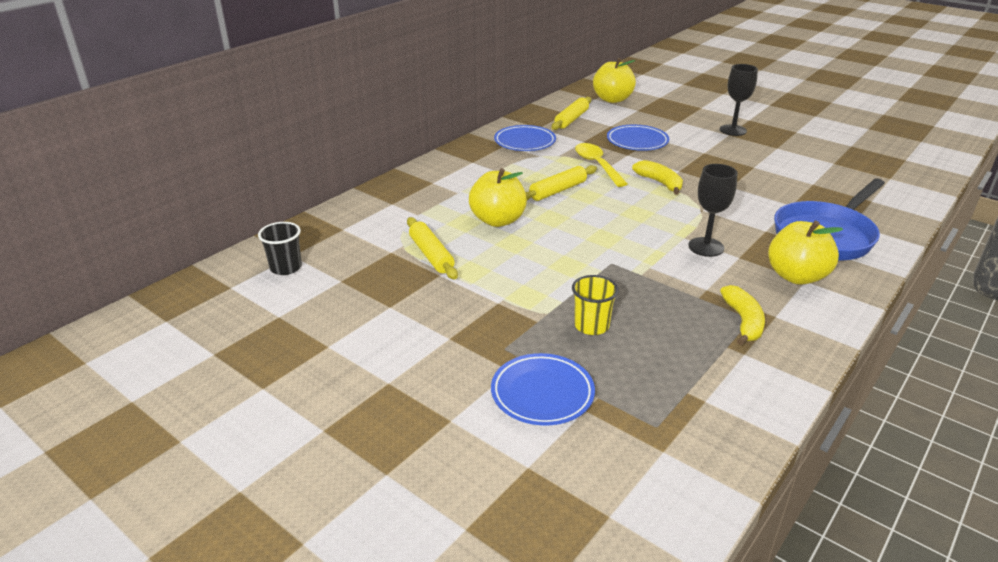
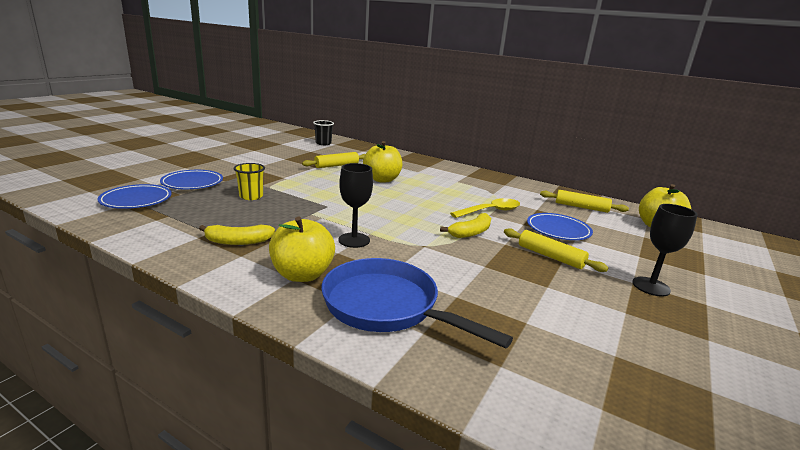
camera: 80 degrees right, 10 degrees down
(525, 142) = (515, 190): blue plate -> blue plate (136, 200)
(558, 190) = (434, 196): yellow rolling pin -> yellow rolling pin (550, 256)

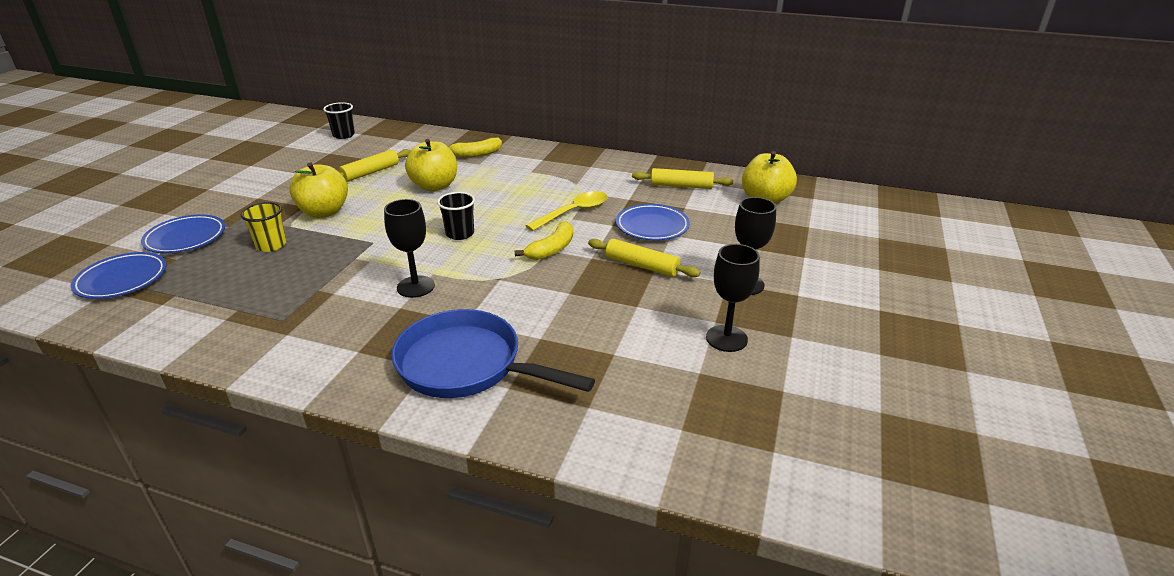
camera: 10 degrees left, 10 degrees up
(238, 242) = (277, 316): yellow banana -> yellow banana (476, 154)
(302, 275) = (365, 345): yellow apple -> yellow apple (324, 212)
(396, 211) = (460, 234): none -> black cup
(639, 329) = (726, 338): none -> black goblet

